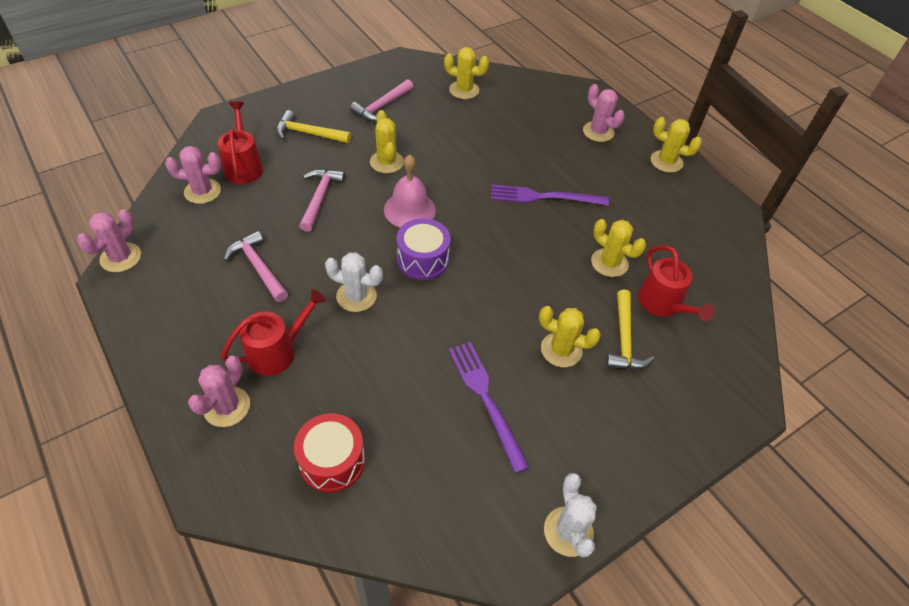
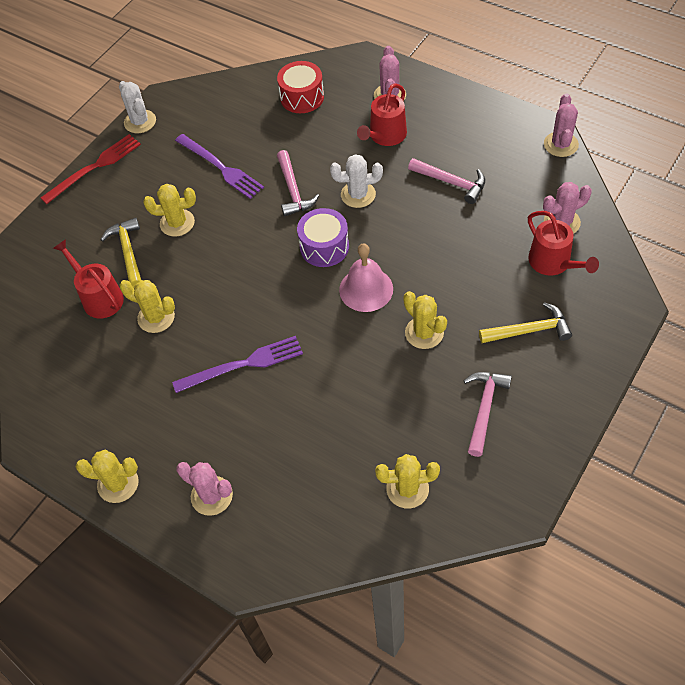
camera: 165 degrees right, 5 degrees up
(320, 198) = (455, 263): pink hammer -> pink hammer (293, 190)
(647, 477) = (94, 167): none -> red fork

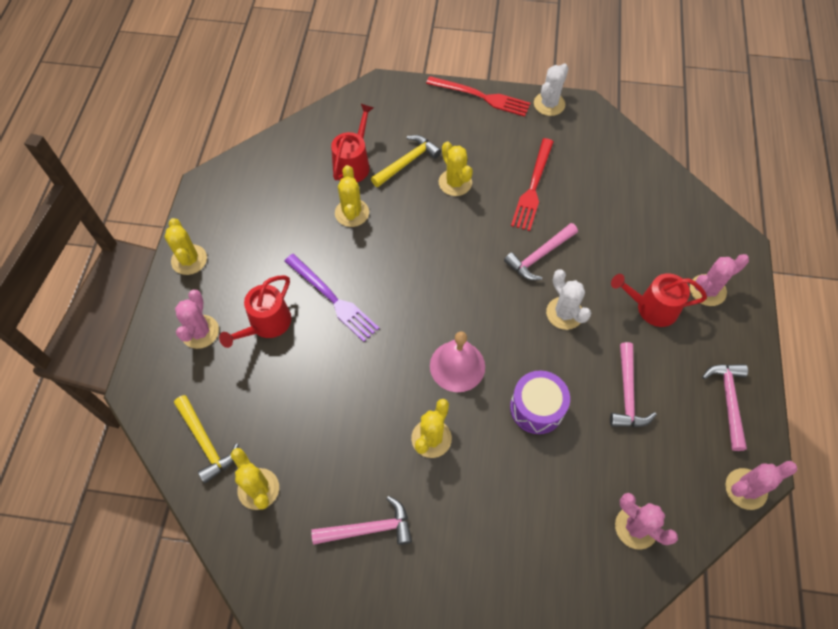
camera: 60 degrees right, 5 degrees up
(220, 167) = (533, 187): purple fork -> red fork
(302, 97) = (656, 214): red drum -> none
(324, 247) = (488, 310): purple drum -> purple drum (536, 408)
(488, 124) = (728, 400): none -> pink hammer
(529, 330) = (479, 541): yellow hammer -> yellow hammer (206, 442)
(553, 263) = (577, 536): red watering can -> red watering can (266, 324)

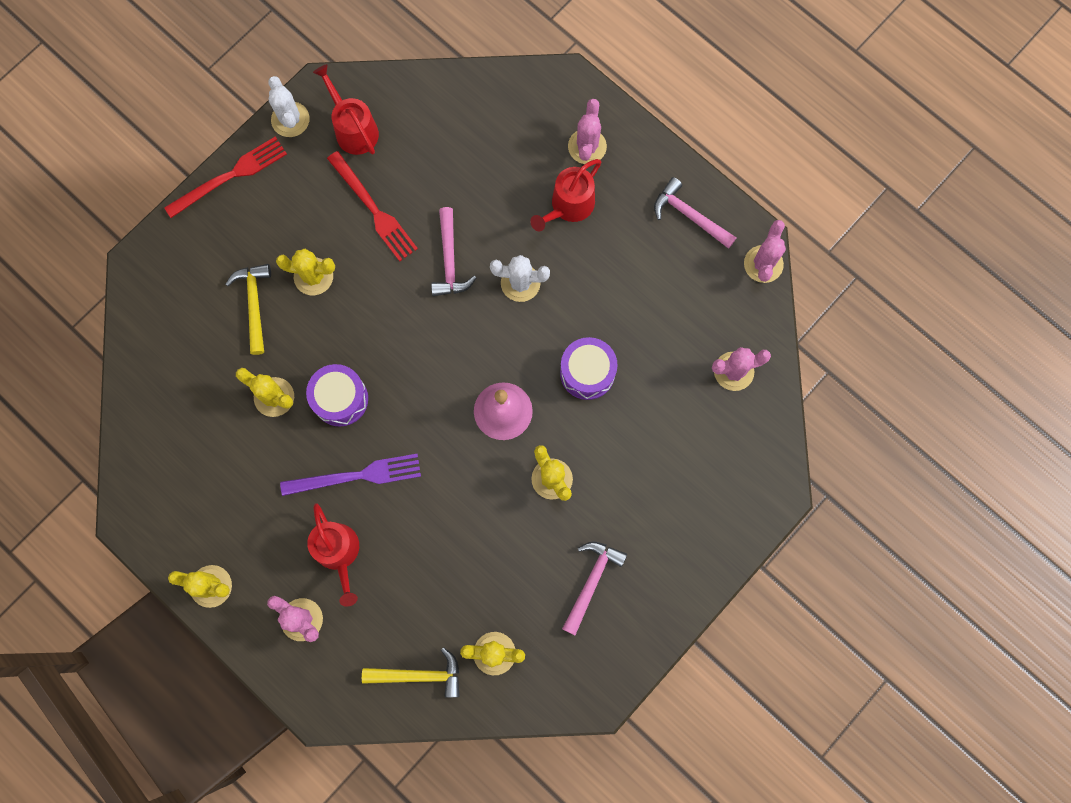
camera: 55 degrees left, 15 degrees up
(353, 164) = (216, 358): red watering can -> red watering can (354, 129)
(381, 253) = (340, 399): none -> purple drum
(627, 394) = (627, 290): pink hammer -> none

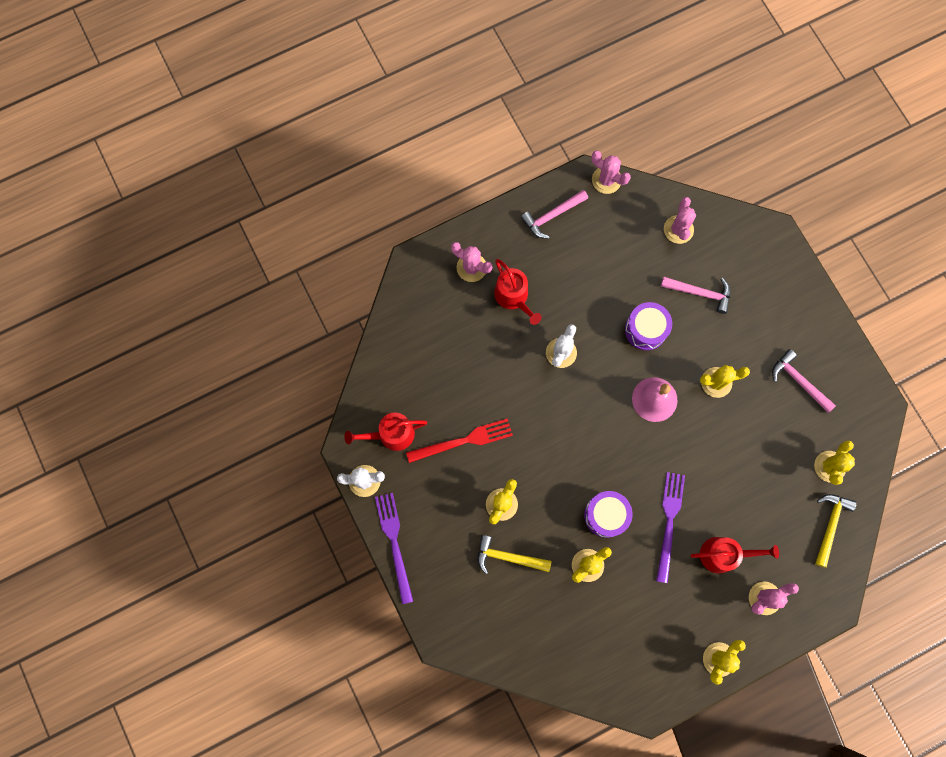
camera: 70 degrees left, 0 degrees up
(230, 176) = (394, 543): red fork -> purple fork
(449, 260) = (525, 398): pink hammer -> pink hammer (700, 293)

